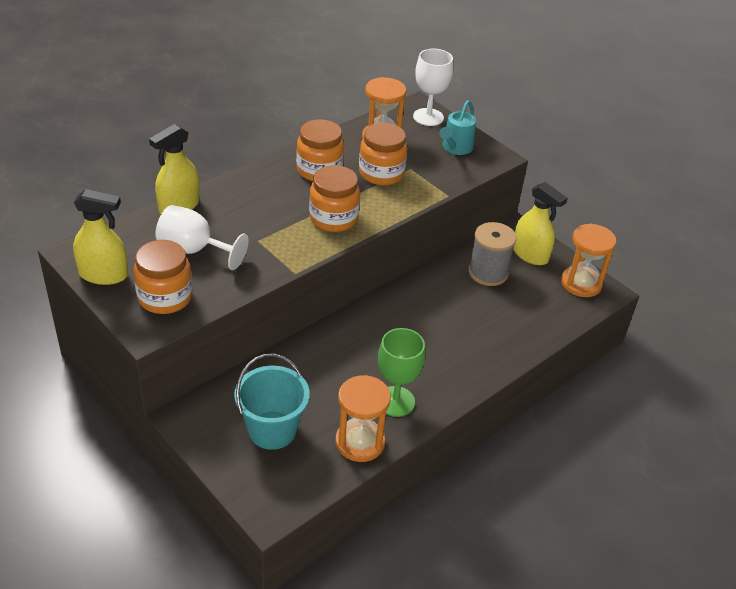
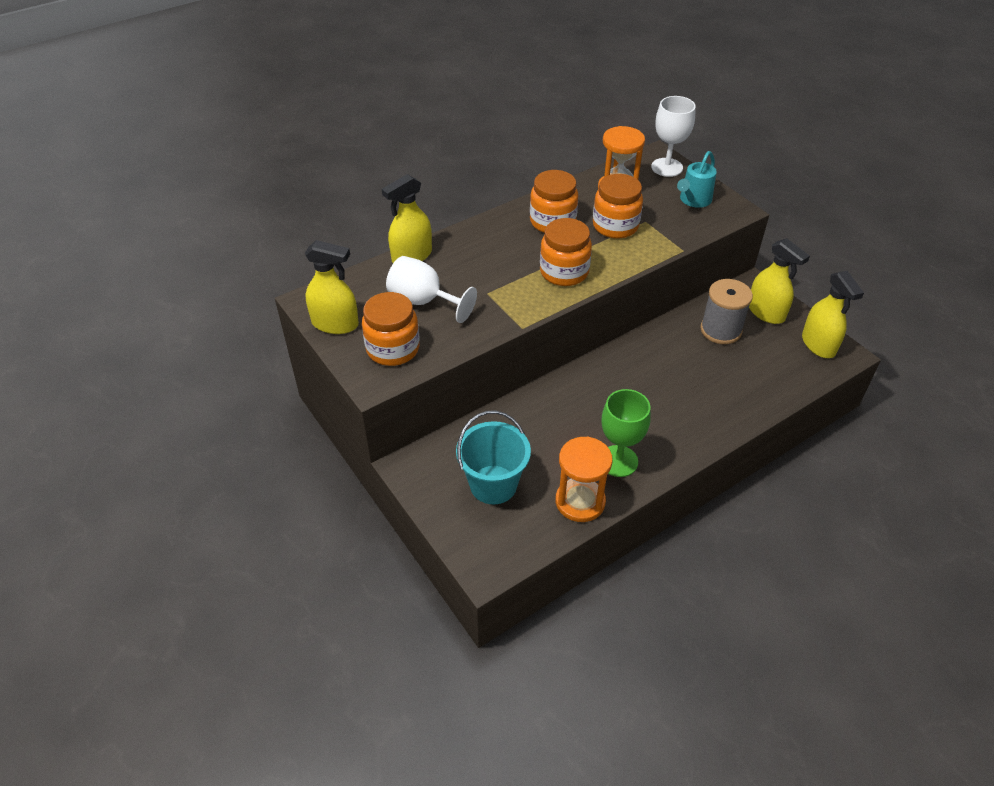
camera: 10 degrees right, 5 degrees up
(581, 283) = (818, 344): orange hourglass -> yellow spray bottle

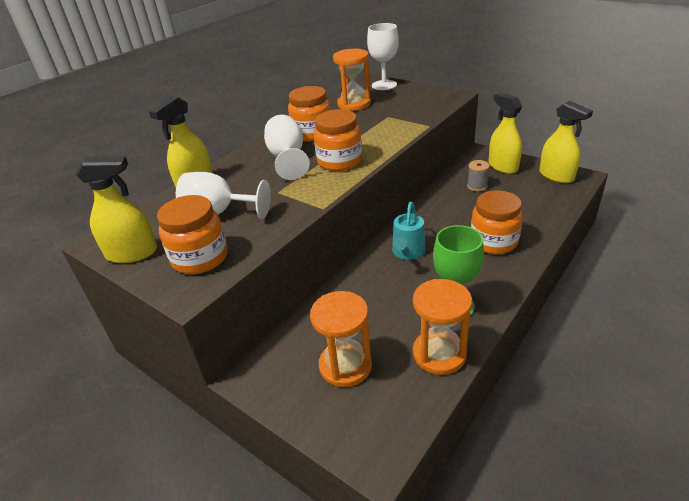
camera: 15 degrees left, 10 degrees down
(493, 484) = (345, 365): turquoise bucket -> orange hourglass
(513, 251) = (287, 158): none -> white goblet
(615, 226) = (365, 124): orange jar -> orange jar (493, 242)
(693, 200) = (417, 97): turquoise watering can -> turquoise watering can (407, 252)
(720, 330) = (477, 186): grey spool -> grey spool, size x0.56
(766, 312) = (503, 166): yellow spray bottle -> yellow spray bottle turned 150 degrees counterclockwise

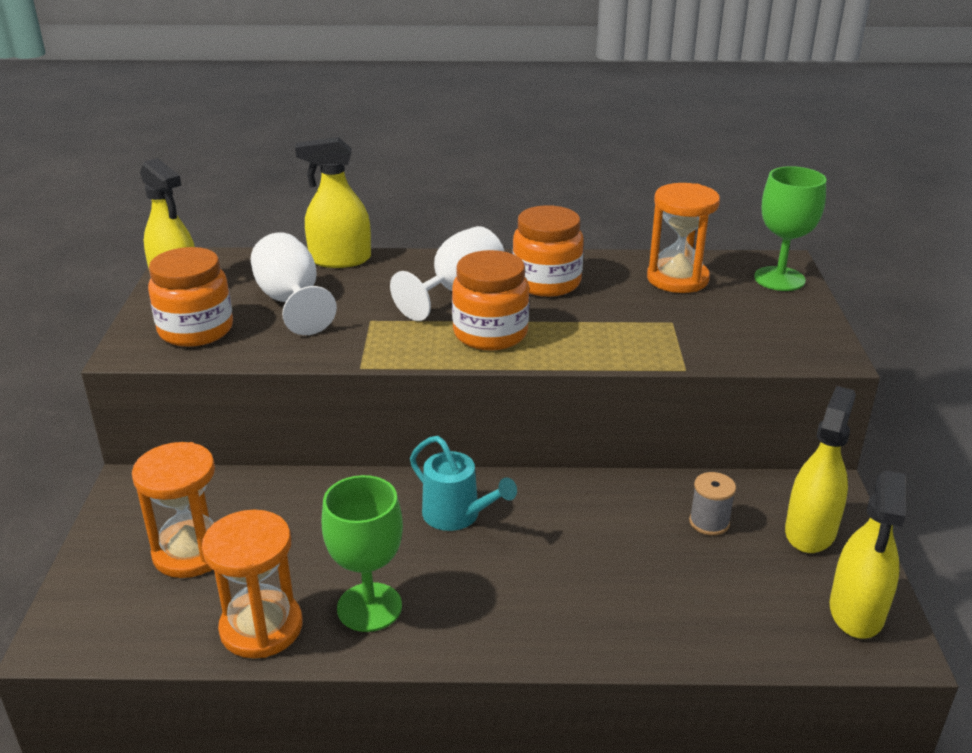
camera: 50 degrees right, 5 degrees down
(384, 85) = (779, 279): white goblet -> green goblet
(407, 252) = (457, 515): turquoise watering can -> turquoise watering can turned 120 degrees counterclockwise
(493, 242) = (562, 596): orange jar -> none

